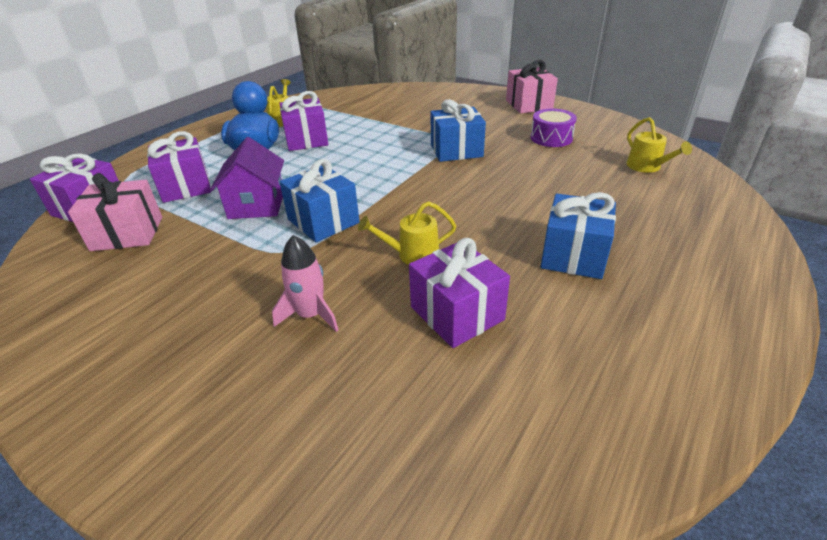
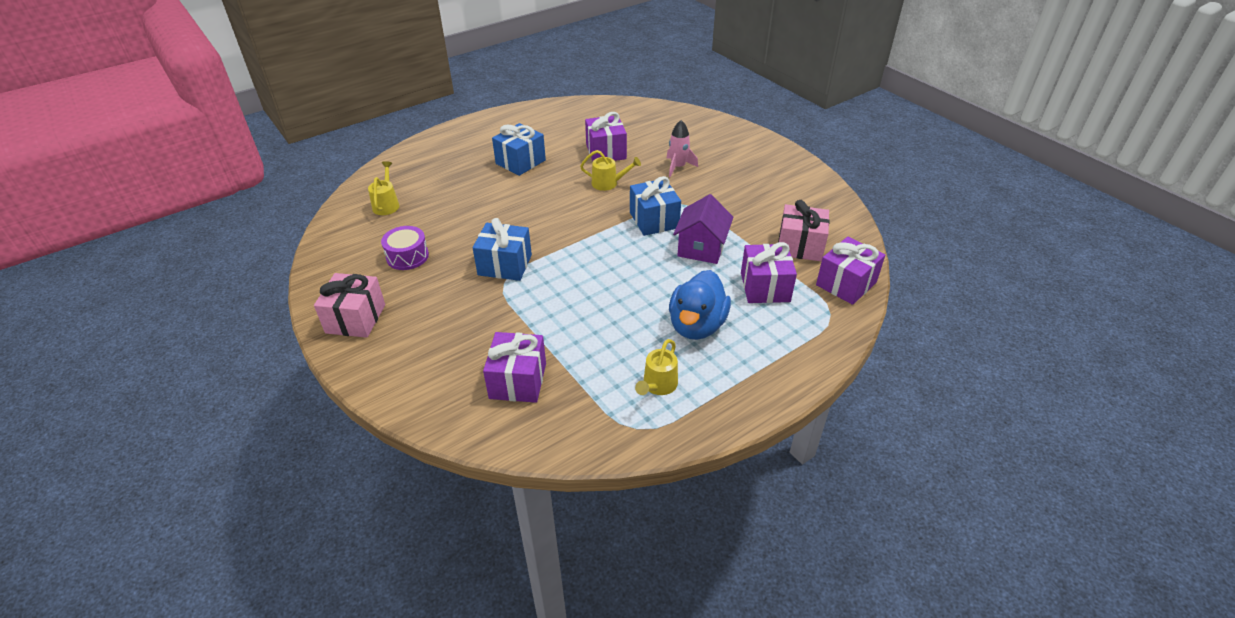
camera: 160 degrees left, 5 degrees up
(306, 140) = (639, 328): purple gift -> purple gift (518, 381)

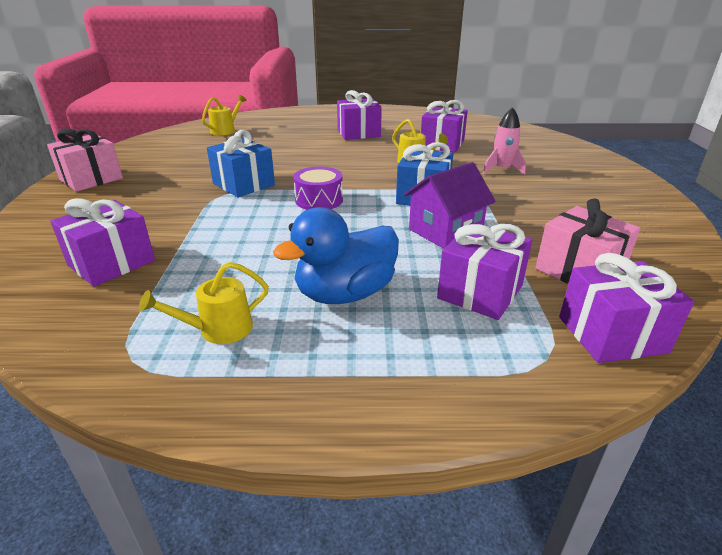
camera: 35 degrees right, 10 degrees down
(407, 256) = (187, 158): purple drum -> purple drum (319, 200)
(520, 162) = (358, 133): blue gift -> purple gift

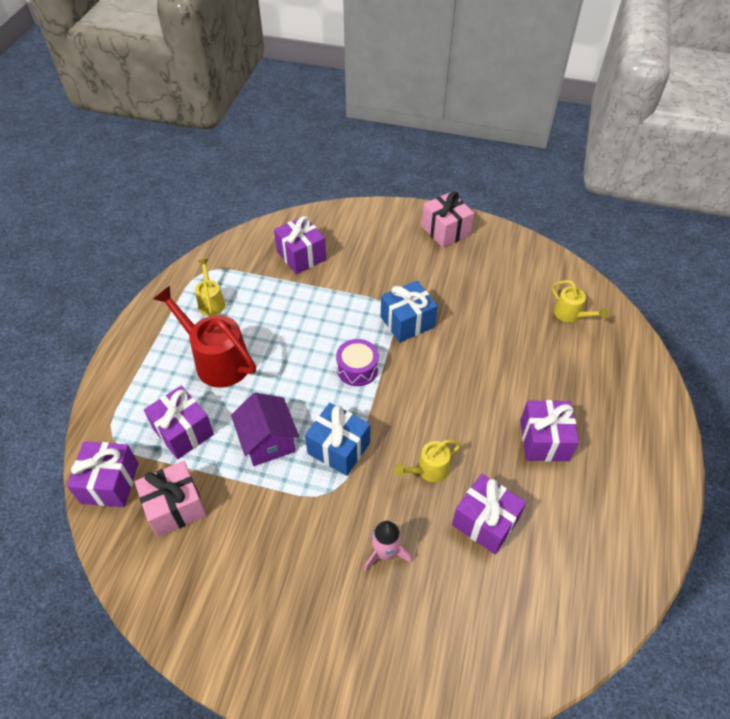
camera: 105 degrees right, 20 degrees up
(345, 294) = (216, 360): blue duck -> red watering can

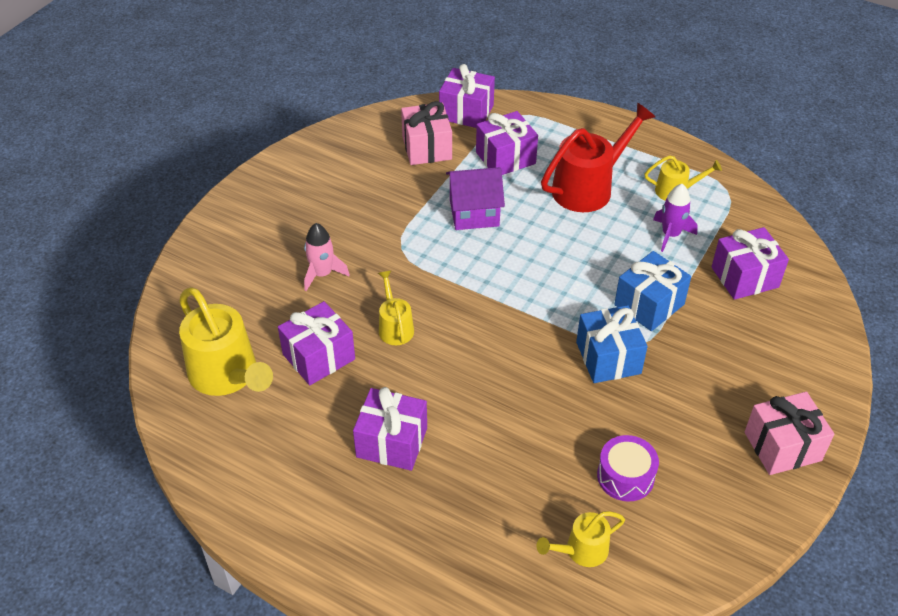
camera: 105 degrees right, 5 degrees down
(265, 300) = (670, 235): none -> purple rocket
(338, 448) = (447, 262): blue gift -> blue gift (649, 305)
(357, 369) = (546, 296): purple drum -> purple drum (625, 476)
(538, 595) = (228, 375): none -> yellow watering can

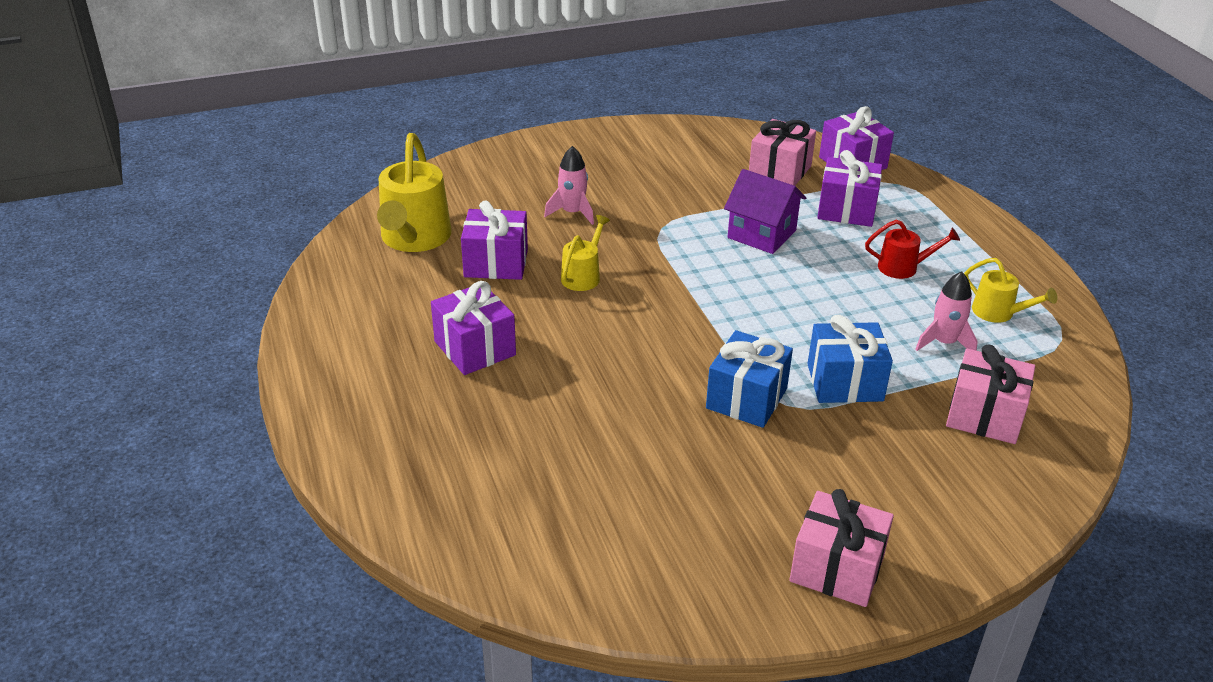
camera: 40 degrees right, 10 degrees down
(581, 551) = (525, 517): yellow watering can -> none
(589, 187) = (904, 267): red watering can -> red watering can, size x0.53
(625, 476) = (641, 492): purple drum -> none
(670, 235) = (944, 342): purple rocket -> pink rocket
(744, 277) = (984, 416): purple gift -> pink gift

